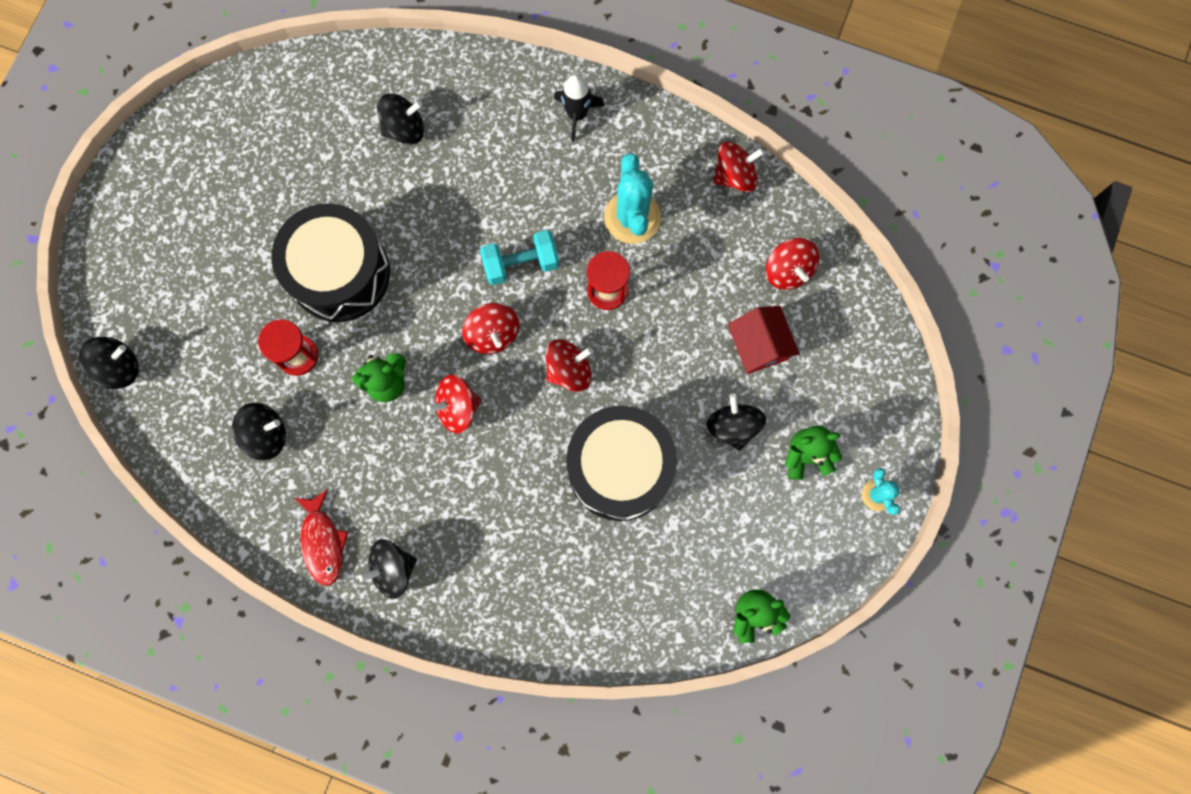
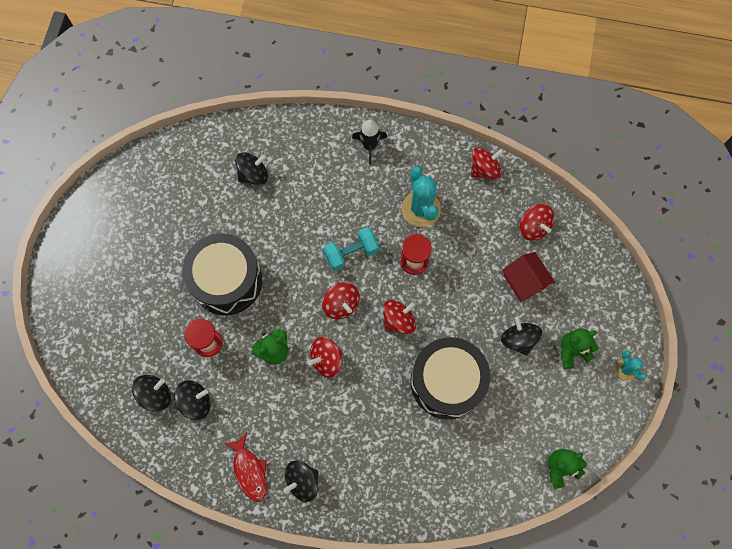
camera: 10 degrees left, 5 degrees down
(119, 368) = (82, 373): black spinning top -> black spinning top (155, 395)

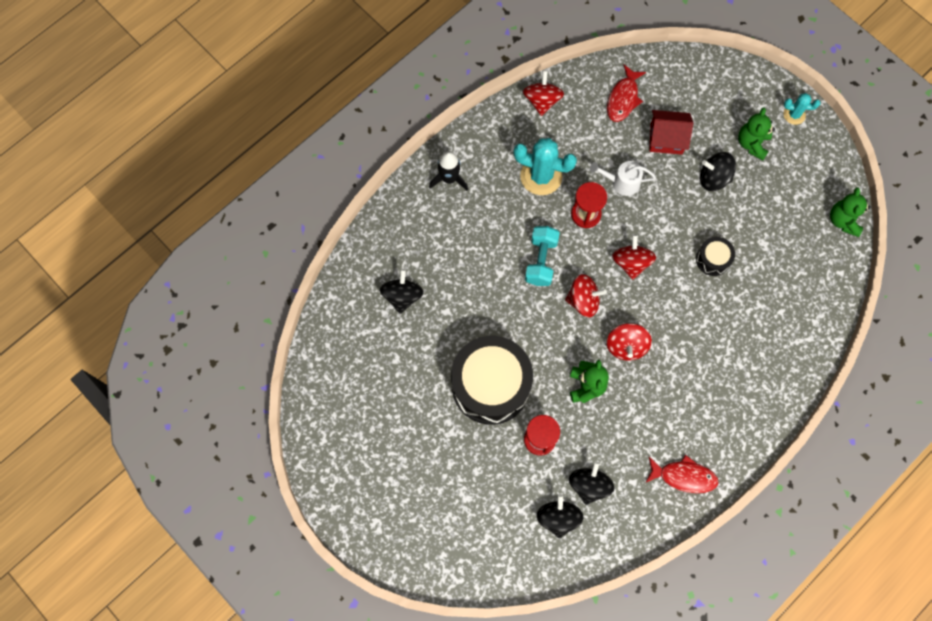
camera: 55 degrees left, 0 degrees up
(302, 481) = (722, 436): black spinning top -> none
(447, 382) = (713, 259): black drum -> black drum, size x0.45
(461, 270) = (621, 182): none -> white watering can
(533, 227) = (623, 98): red spinning top -> red fish

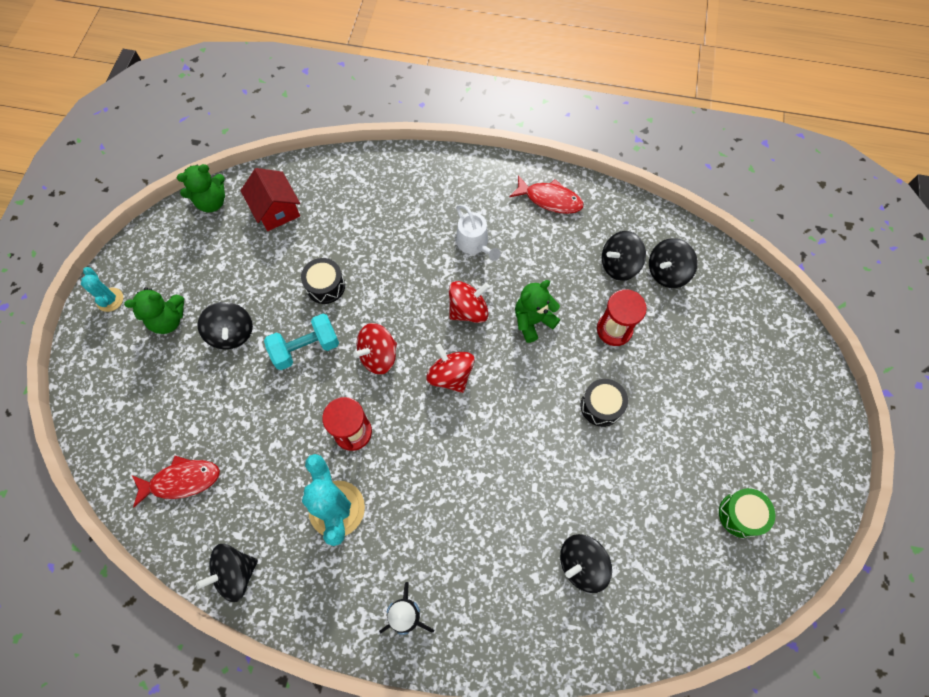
camera: 125 degrees left, 5 degrees down
(356, 419) = (741, 515): none -> green drum
(490, 385) = (601, 406): black drum -> black drum, size x0.45
(541, 261) = (437, 444): turquoise dumbbell -> turquoise dumbbell (306, 348)
(542, 101) = (235, 573): red spinning top -> black spinning top
(621, 182) = (291, 419): white watering can -> white watering can (474, 244)
(666, 138) = (209, 405): red house -> red house (276, 210)
(684, 476) = (550, 199): red fish -> red fish turned 135 degrees clockwise

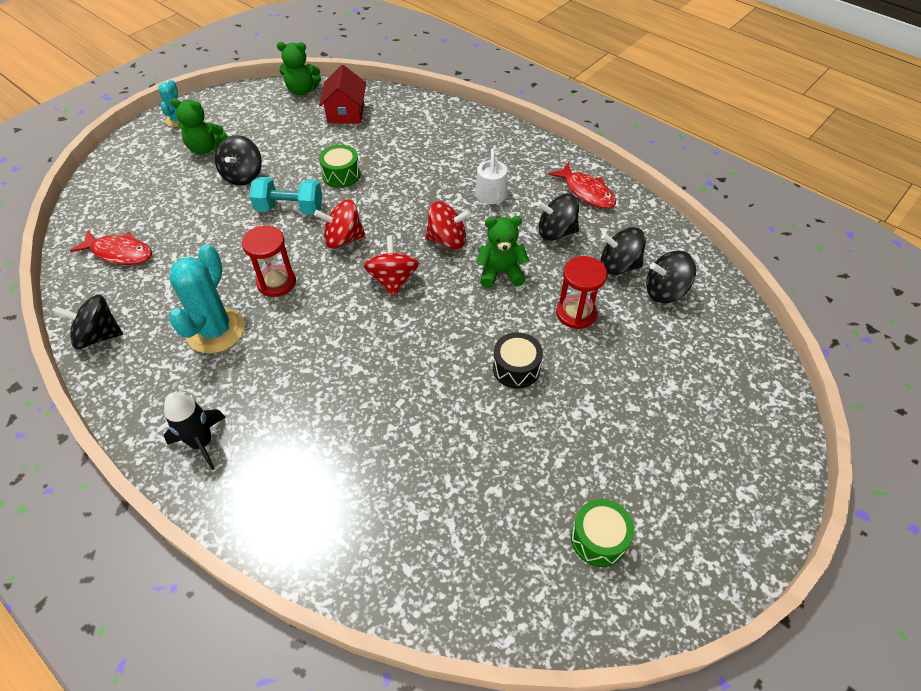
camera: 30 degrees right, 15 degrees down
(325, 286) = (341, 175): black drum -> green drum
(581, 564) = (394, 491): black spinning top -> black spinning top (556, 232)

